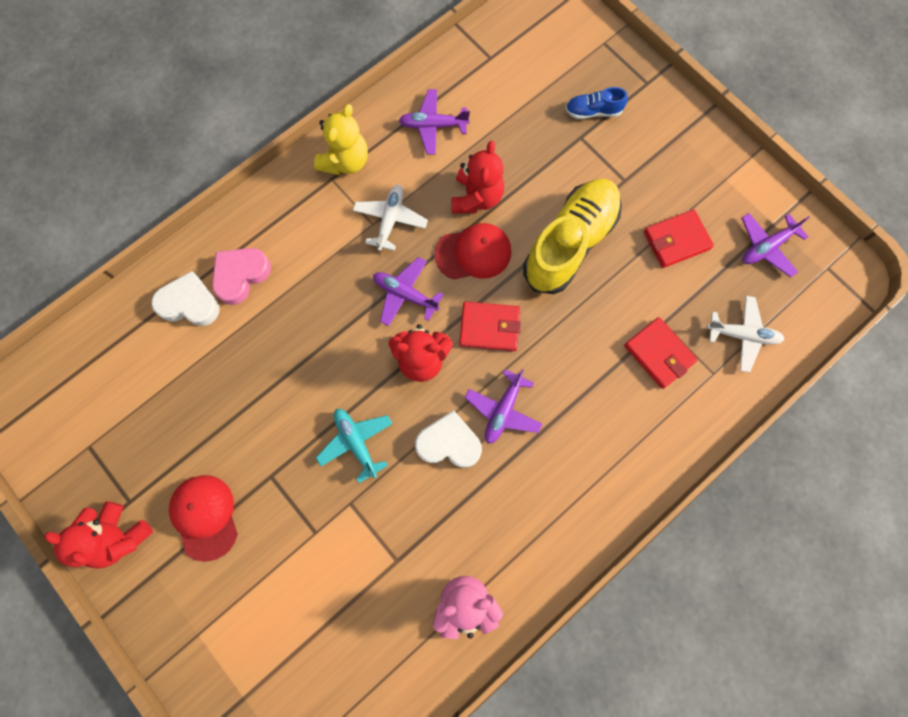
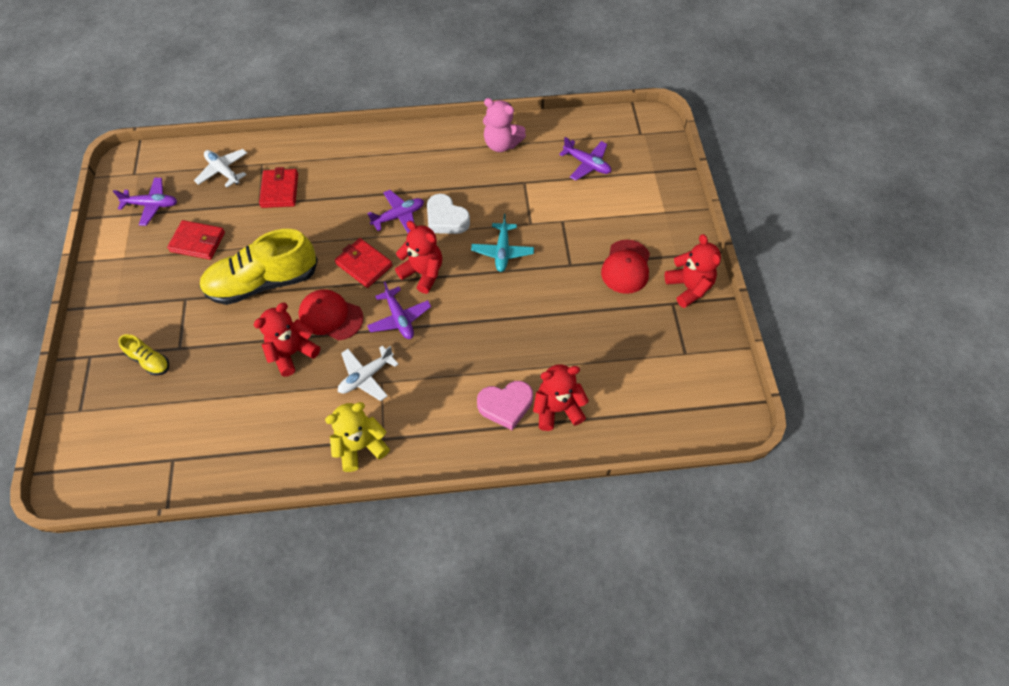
camera: 145 degrees left, 15 degrees down
(189, 303) = (557, 409): white heart -> red teddy bear
(433, 126) = (270, 430): purple plane -> purple plane (587, 164)
(593, 111) = (149, 361): blue shoe -> yellow shoe

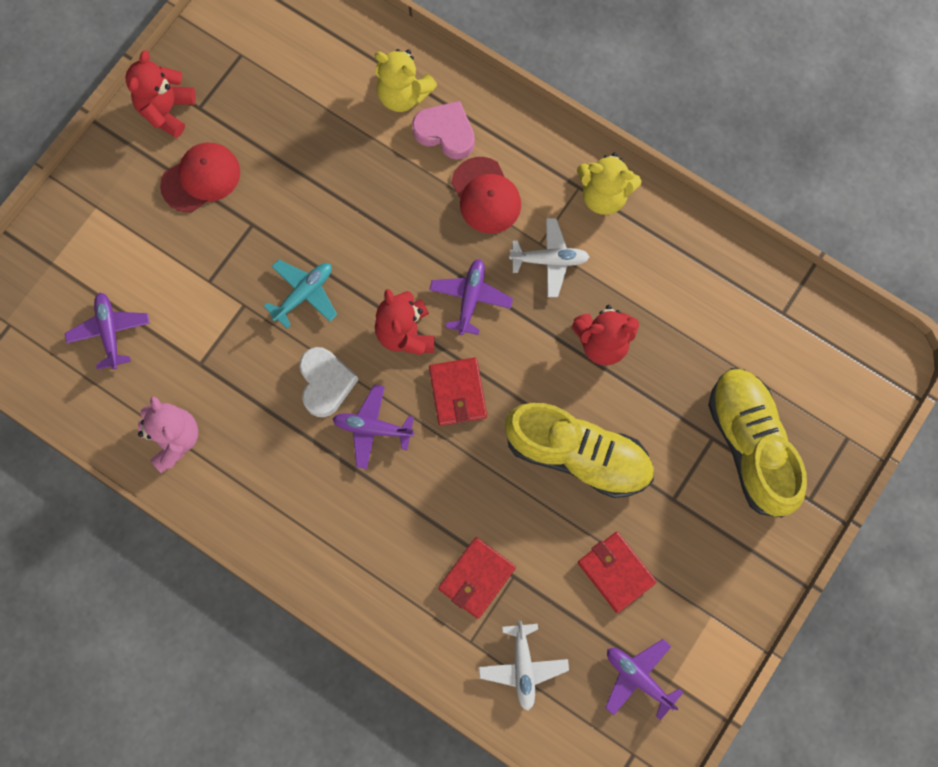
camera: 140 degrees left, 15 degrees up
(149, 361) = (750, 445): yellow shoe -> yellow shoe, size x2.21
(330, 316) = (536, 355): red cap -> red cap (486, 196)
(557, 409) = (403, 95): red teddy bear -> yellow teddy bear

